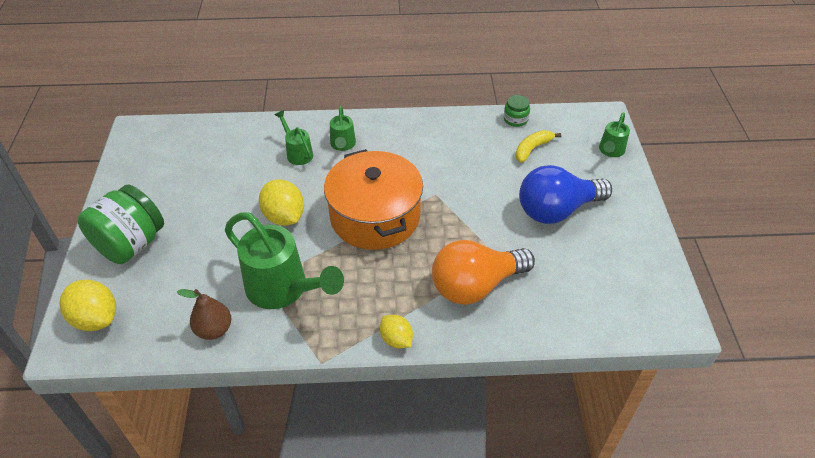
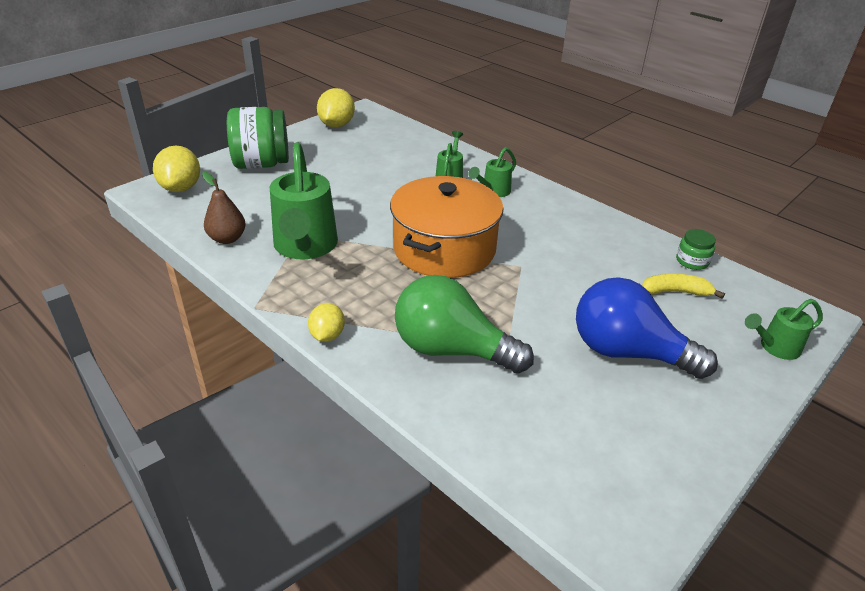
camera: 45 degrees right, 10 degrees down
(284, 217) = (377, 207): yellow lemon -> yellow lemon (336, 125)
(475, 286) = (451, 350): orange light bulb -> green light bulb

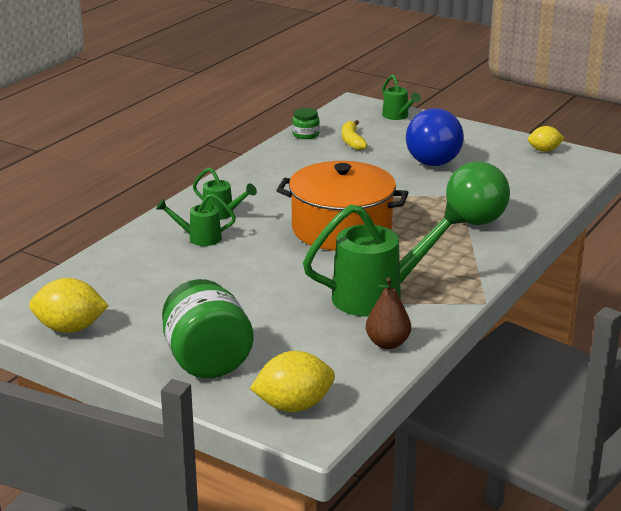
camera: 100 degrees left, 10 degrees down
(327, 335) = (496, 263): yellow lemon -> yellow lemon (544, 150)

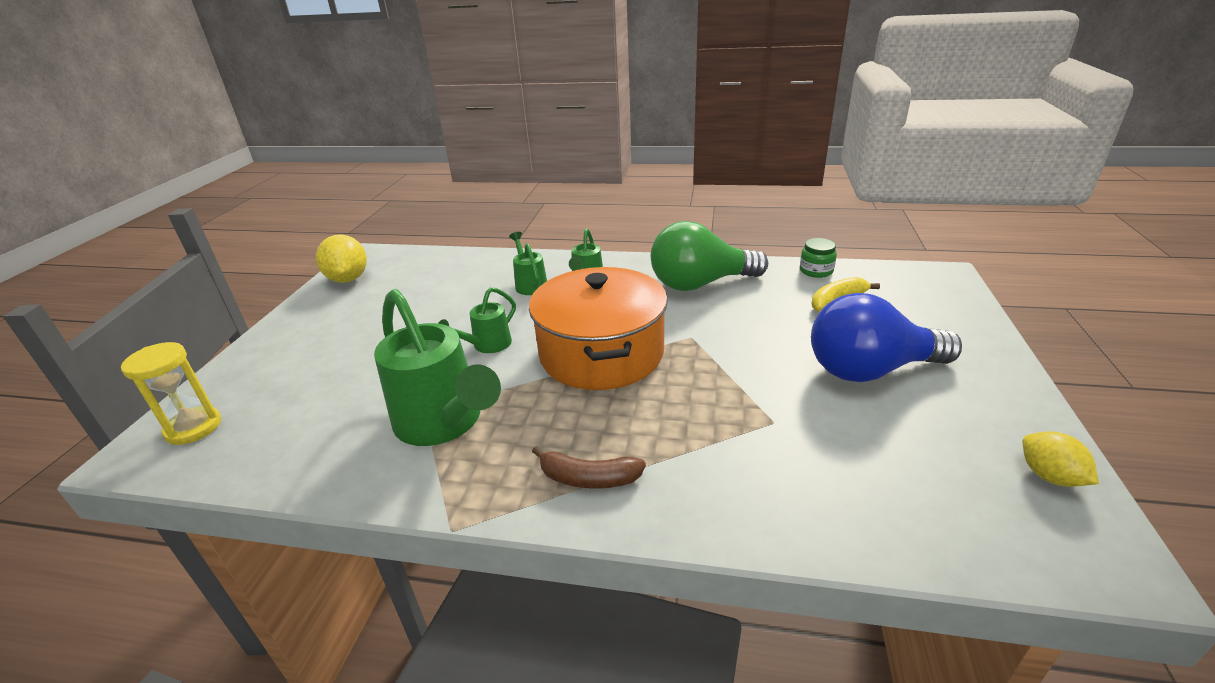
camera: 70 degrees right, 5 degrees up
(207, 361) = (290, 353): green jar -> none
(294, 406) = (193, 428): yellow lemon -> yellow hourglass
(387, 343) = (326, 461): brown pear -> none
(397, 116) = (955, 310): green watering can -> green watering can (487, 345)
(470, 256) = (588, 478): none -> brown banana
(476, 214) = (727, 453): green light bulb -> green light bulb (700, 284)

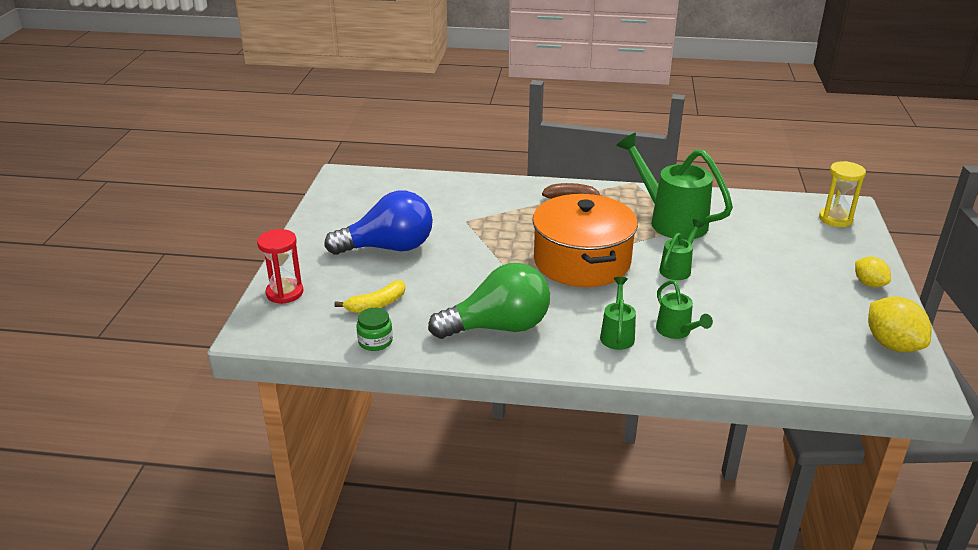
camera: 175 degrees right, 0 degrees up
(954, 310) = (284, 293): none -> red hourglass
(1049, 476) = (335, 199): yellow lemon -> yellow lemon (869, 284)

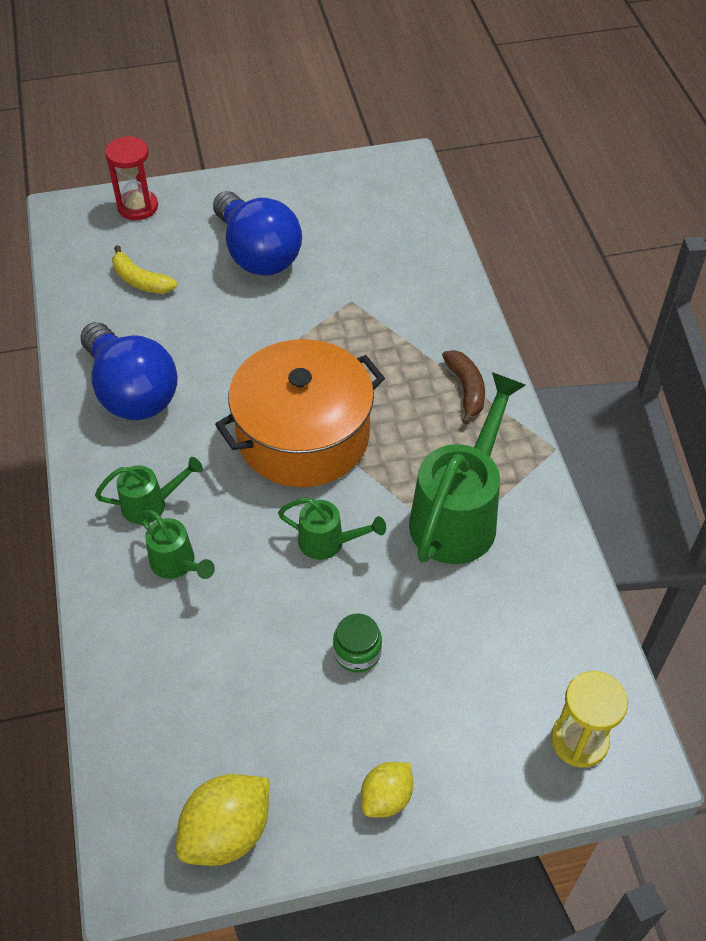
camera: 70 degrees right, 20 degrees up
(375, 341) = (75, 301): green jar -> green jar (357, 652)
(498, 327) = (131, 392): green light bulb -> blue light bulb
(676, 331) = (177, 564): green watering can -> green watering can turned 90 degrees counterclockwise

